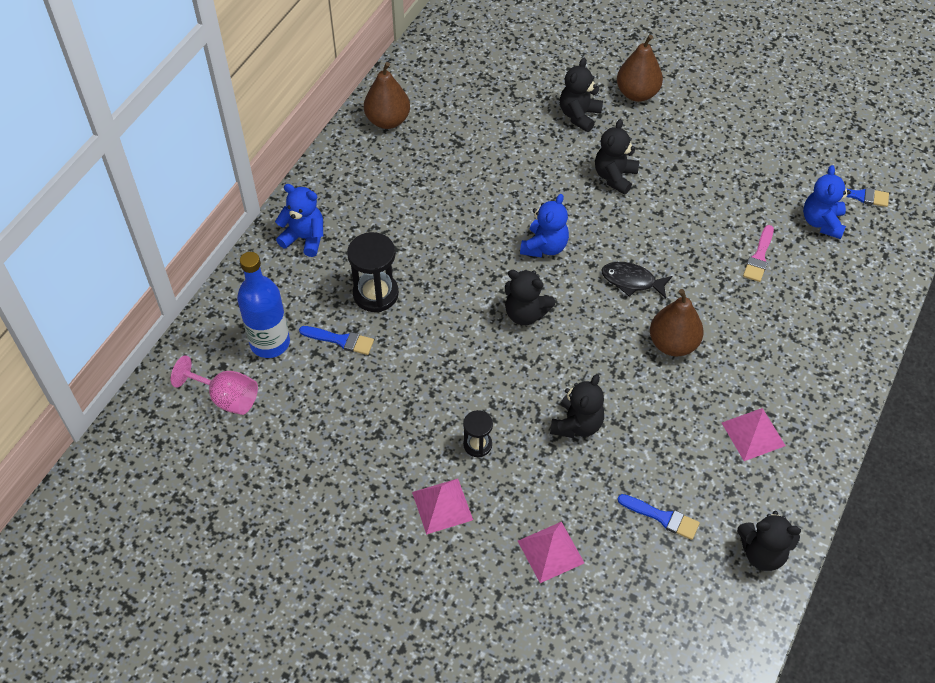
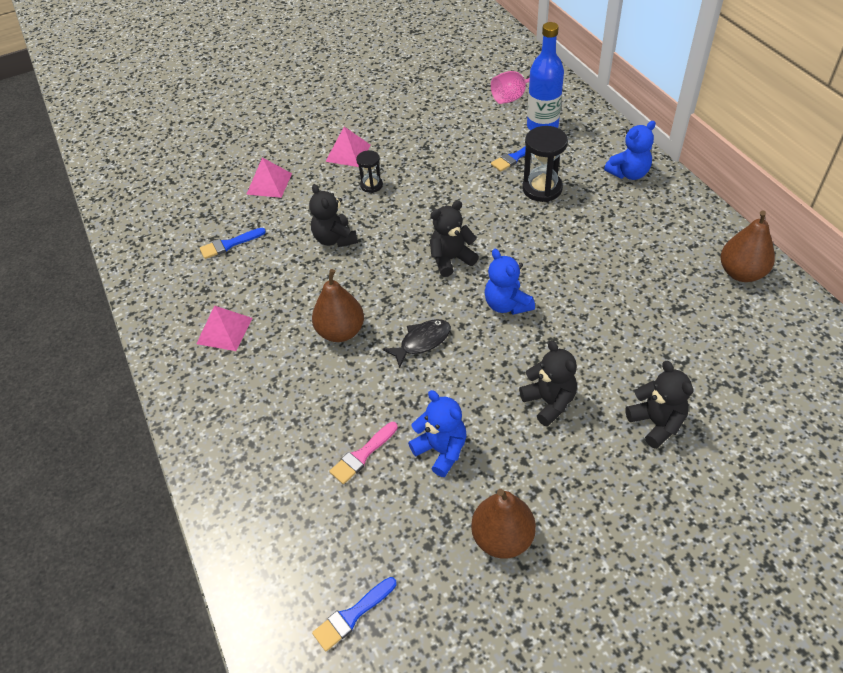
camera: 130 degrees right, 5 degrees down
(637, 93) = (659, 499): brown pear -> brown pear (502, 537)
(759, 257) = (362, 455): pink brush -> pink brush turned 105 degrees counterclockwise
(762, 552) = (152, 279): black teddy bear -> none
(822, 222) = (351, 546): blue teddy bear -> blue teddy bear (441, 450)

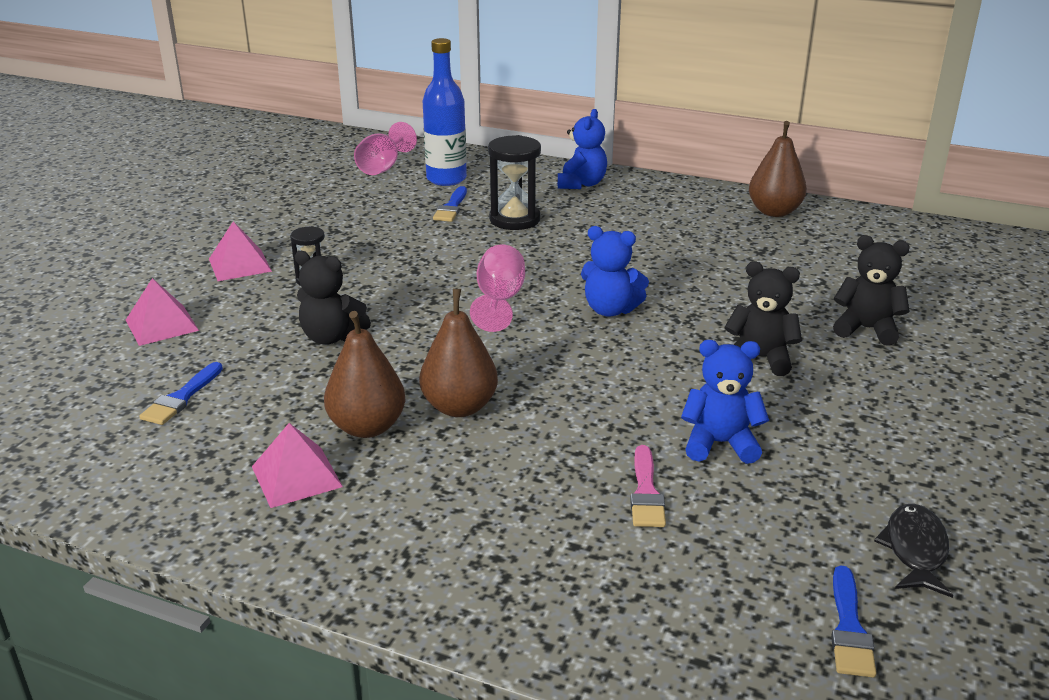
camera: 45 degrees left, 20 degrees down
(422, 342) = (567, 373): black fish -> black fish (915, 550)
(451, 259) = (499, 301): black teddy bear -> pink goblet
(502, 537) = (879, 474): brown pear -> brown pear (367, 427)

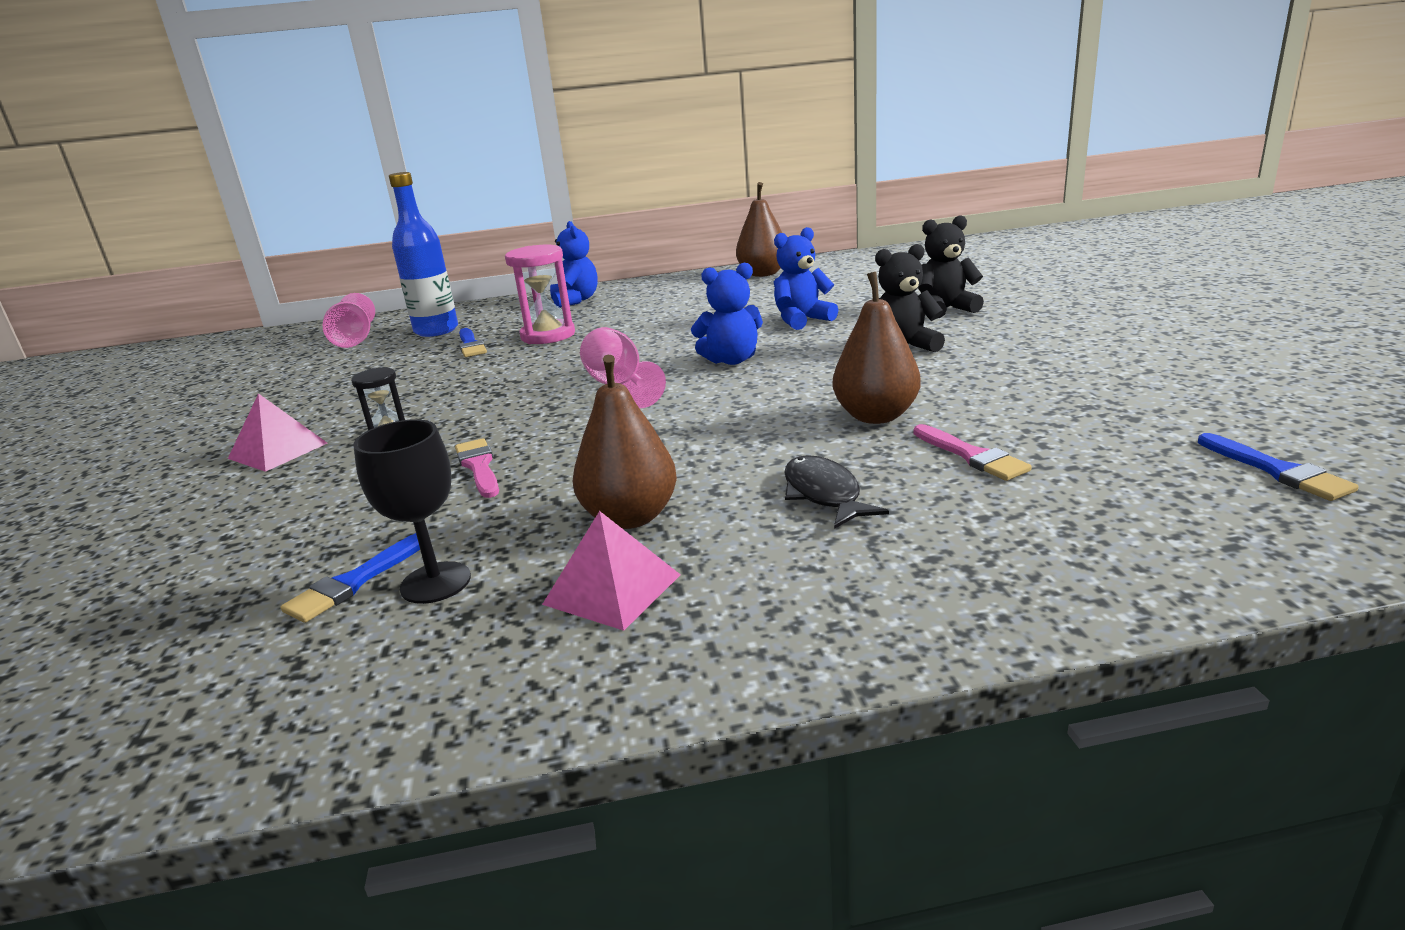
camera: 30 degrees left, 5 degrees down
(161, 325) = (234, 530): pink pyramid -> none
(181, 398) = (354, 582): blue brush -> blue brush turned 45 degrees clockwise
(218, 420) = (435, 583): none -> black goblet
(331, 337) = (479, 466): black teddy bear -> pink brush
(459, 407) = (703, 466): brown pear -> brown pear (876, 416)
(514, 220) = (548, 335): black hourglass -> pink hourglass
(720, 444) = (969, 404): blue teddy bear -> blue teddy bear (802, 320)
(915, 550) = (1218, 408): black fish -> black fish (824, 494)

